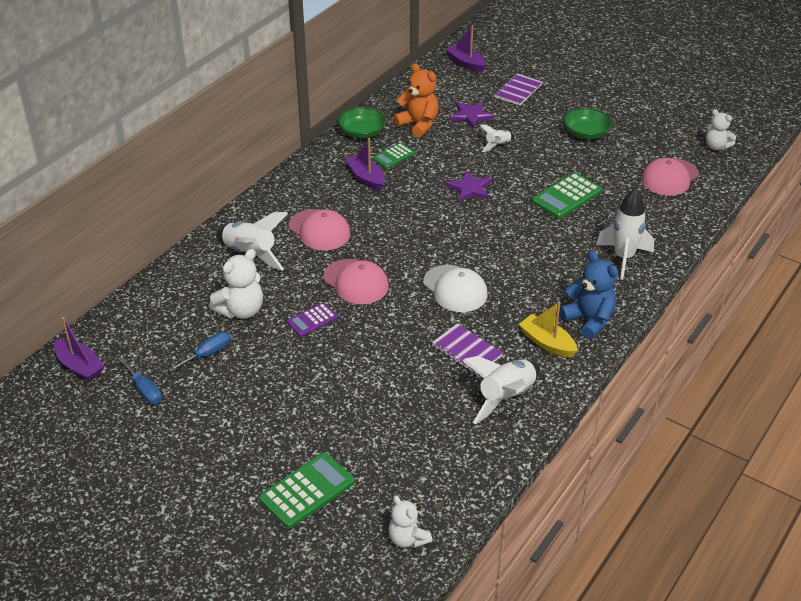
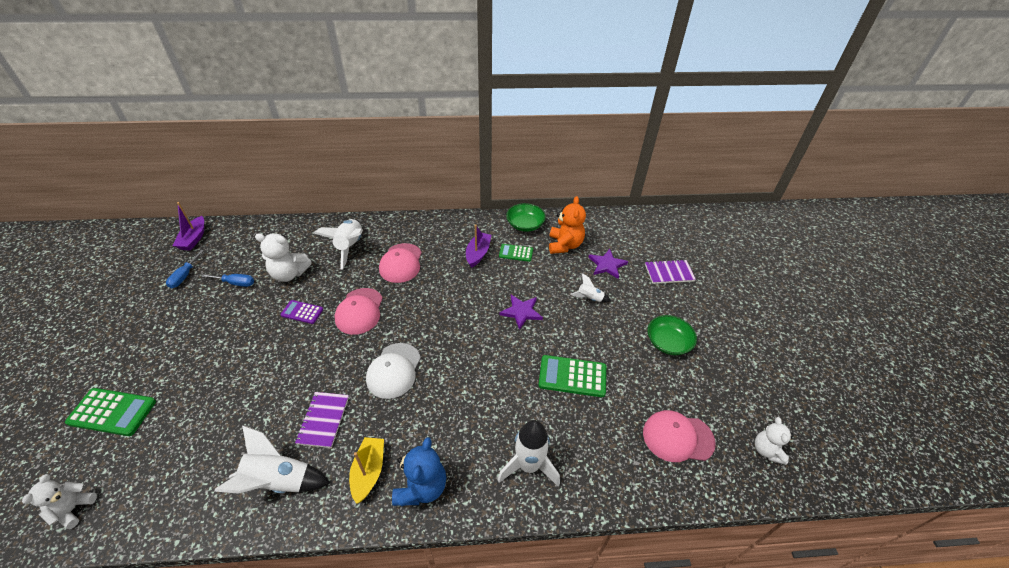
camera: 50 degrees right, 5 degrees up
(466, 63) = (664, 229): purple boat -> none

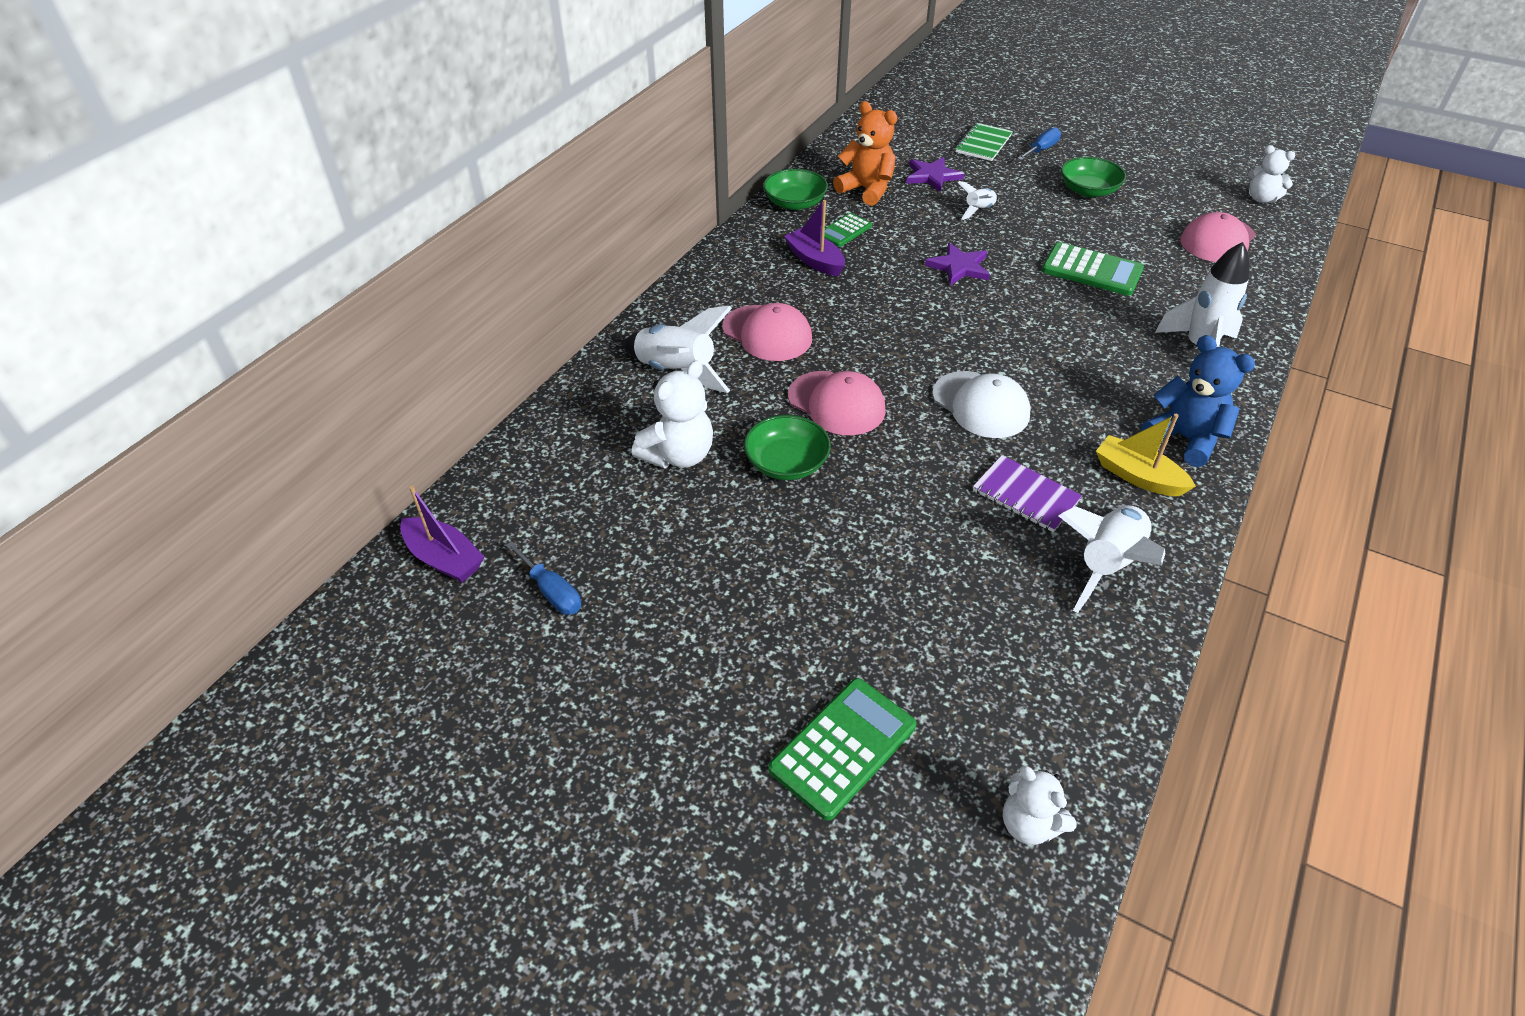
camera: 55 degrees left, 0 degrees up
(236, 283) = (640, 525): blue screwdriver -> blue screwdriver (1041, 150)
(302, 312) = (786, 463): purple calculator -> green bowl
(572, 376) = (1092, 270): green calculator -> green calculator turned 105 degrees counterclockwise
(669, 273) = (983, 144): purple notebook -> green notebook

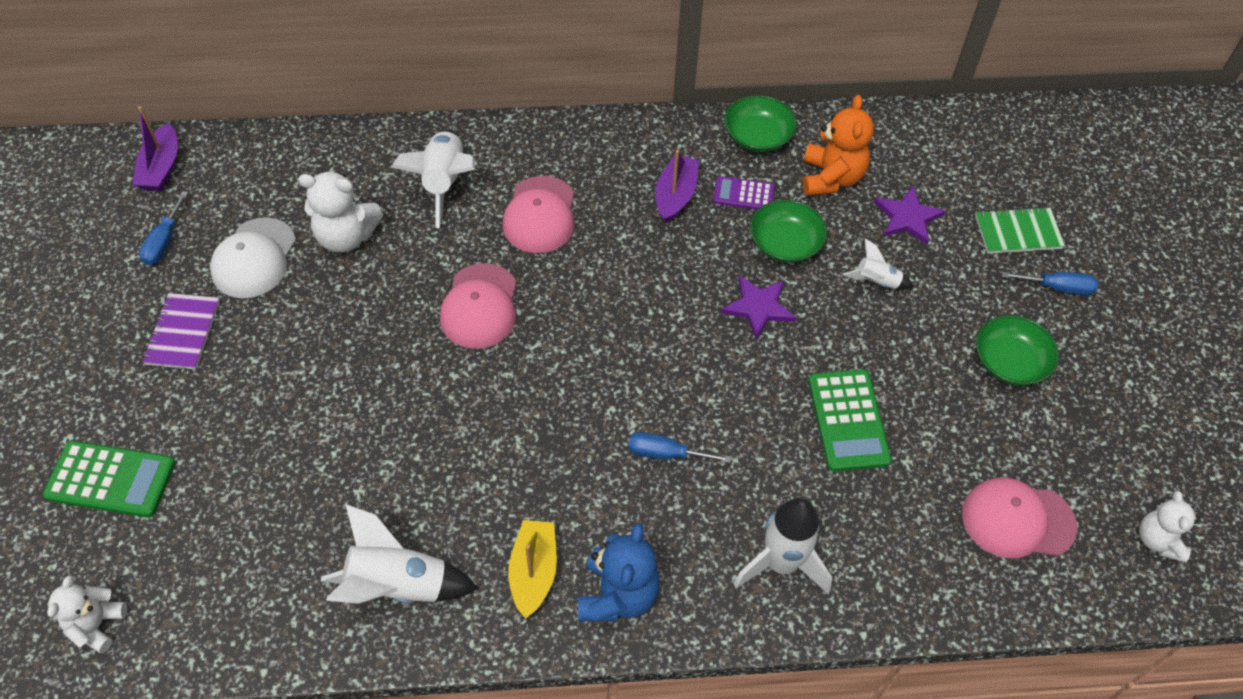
camera: 55 degrees right, 10 degrees up
(786, 463) = (382, 308): green bowl -> green bowl (785, 244)
(844, 231) = (743, 194): green calculator -> purple calculator
(981, 405) = (552, 411): white cap -> white cap (254, 258)
(1026, 495) = (450, 492): purple notebook -> purple notebook (183, 333)
(1065, 363) = (665, 453): none -> blue screwdriver

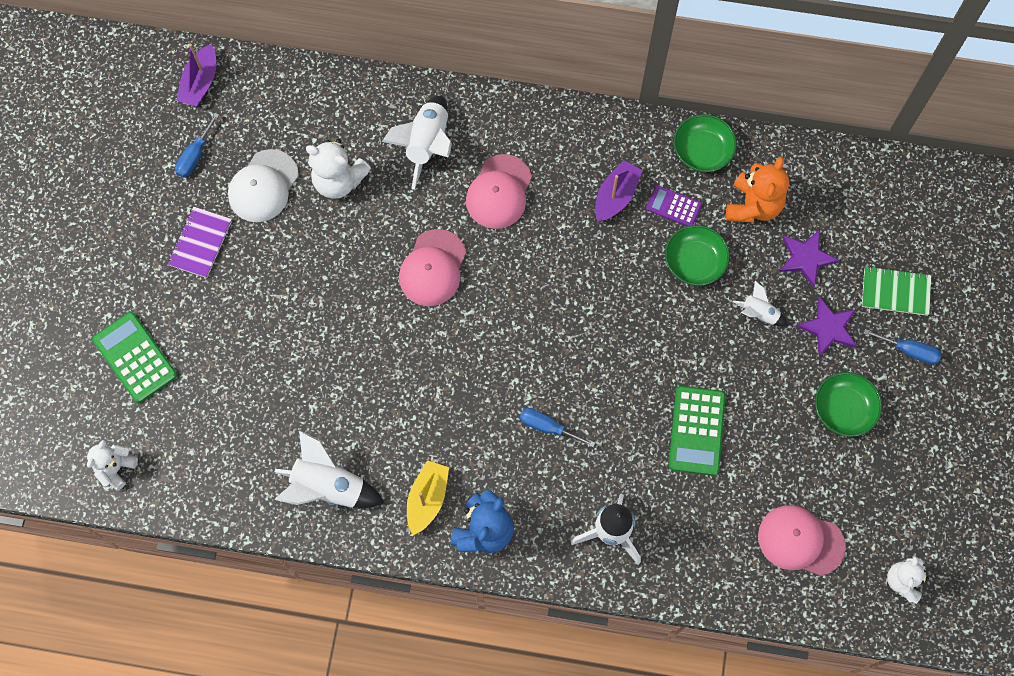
camera: 15 degrees right, 15 degrees up
(110, 480) = (135, 357): green calculator -> green calculator turned 150 degrees counterclockwise
(758, 307) = (655, 316): purple star -> purple star (828, 328)

